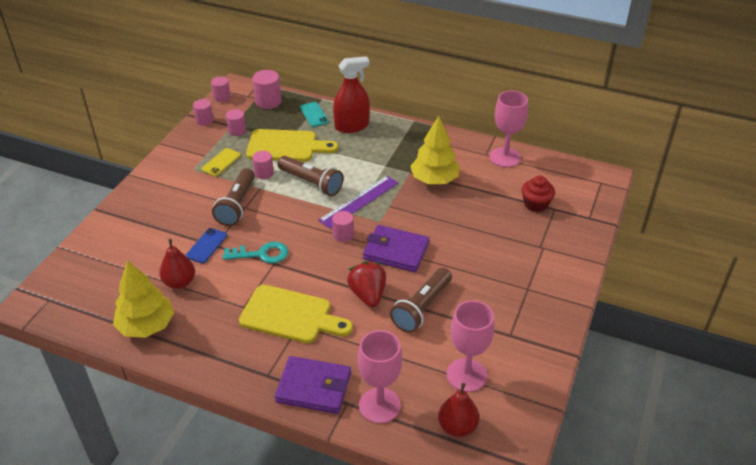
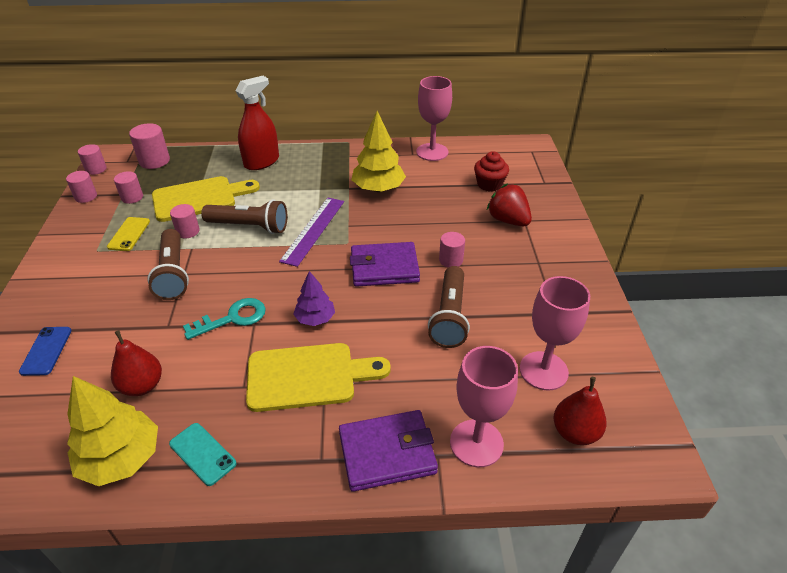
camera: 25 degrees left, 0 degrees up
(206, 246) = (157, 330): blue phone -> blue phone (46, 351)
(314, 115) = (213, 161): turquoise phone -> turquoise phone (202, 454)
(319, 274) = (315, 318): none -> purple tree
(343, 235) = (317, 268): pink cylinder -> pink cylinder (451, 260)
(368, 295) = (383, 322): red strawberry -> red strawberry (508, 220)

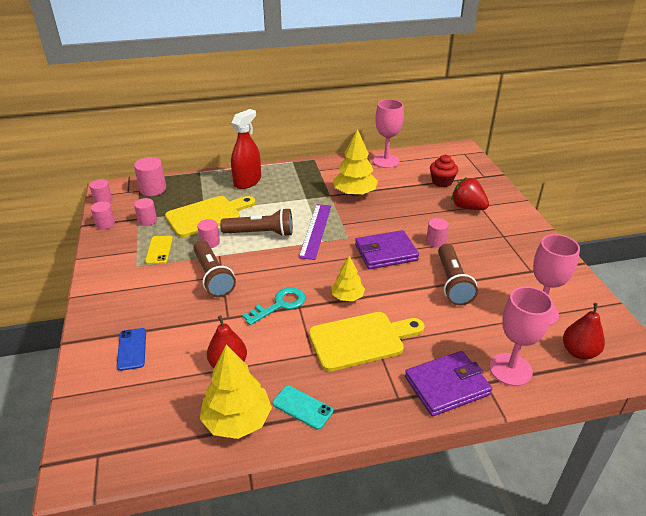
camera: 10 degrees left, 5 degrees down
(315, 318) = (347, 297): purple tree -> yellow tree

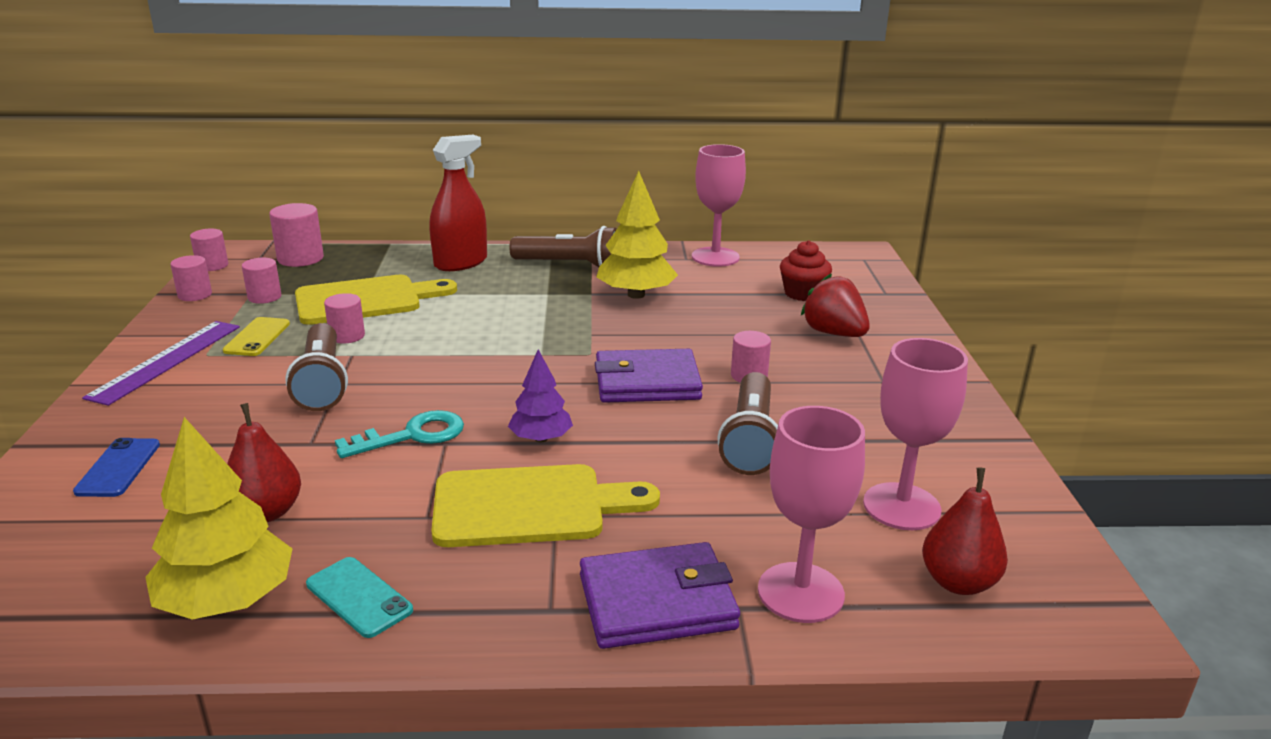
camera: 10 degrees right, 10 degrees down
(261, 233) = (441, 332): brown flashlight -> brown flashlight (570, 265)
(315, 230) = (538, 338): purple ruler -> purple ruler (166, 361)
(347, 297) = (541, 438): yellow tree -> purple tree

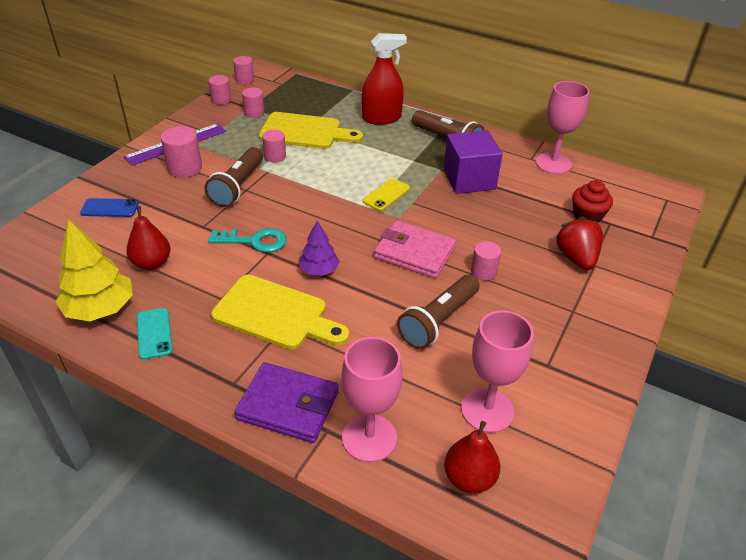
camera: 30 degrees right, 15 degrees up
(118, 468) = (110, 208): blue phone -> blue phone turned 60 degrees clockwise
(257, 337) = (229, 142): yellow phone -> yellow phone (386, 195)
(300, 258) = (294, 88): pink cylinder -> pink cylinder (185, 168)
(636, 295) = (469, 179): yellow tree -> purple cube
(647, 382) = (414, 253): purple wallet -> pink wallet

